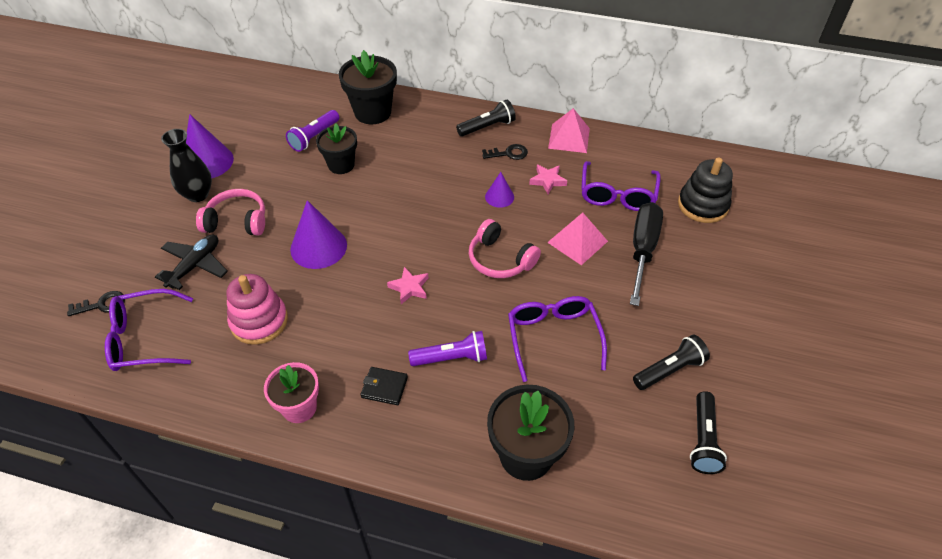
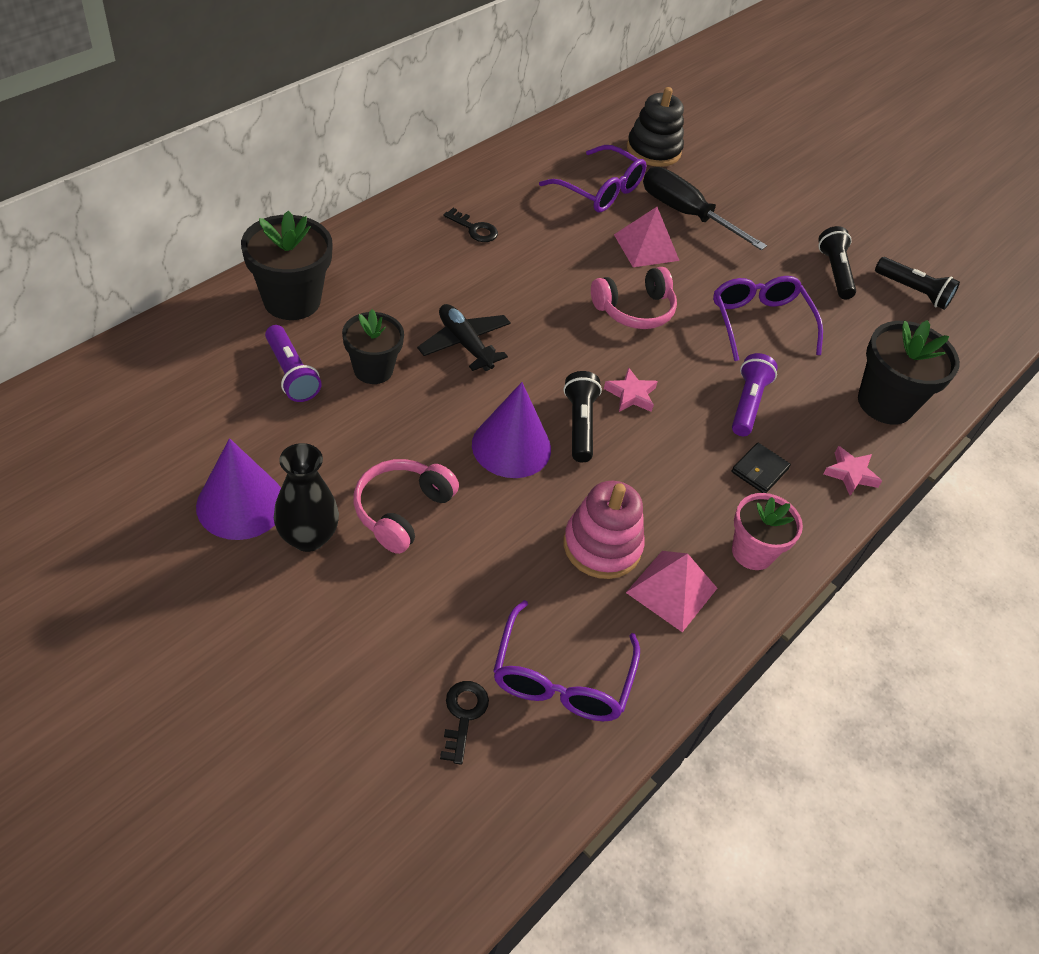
camera: 70 degrees left, 0 degrees up
(195, 266) = (458, 583): black plane -> black plane (465, 344)
(487, 127) = (414, 223): black flashlight -> black flashlight (579, 425)
(499, 197) = (540, 267): purple cone -> none
(508, 153) = (474, 229): black key -> black key turned 105 degrees clockwise
(547, 181) = (542, 223): pink star -> pink star (850, 474)
(553, 337) = (759, 322): purple glasses -> purple glasses turned 60 degrees clockwise
(569, 138) = (487, 177): pink pyramid -> pink pyramid (672, 590)

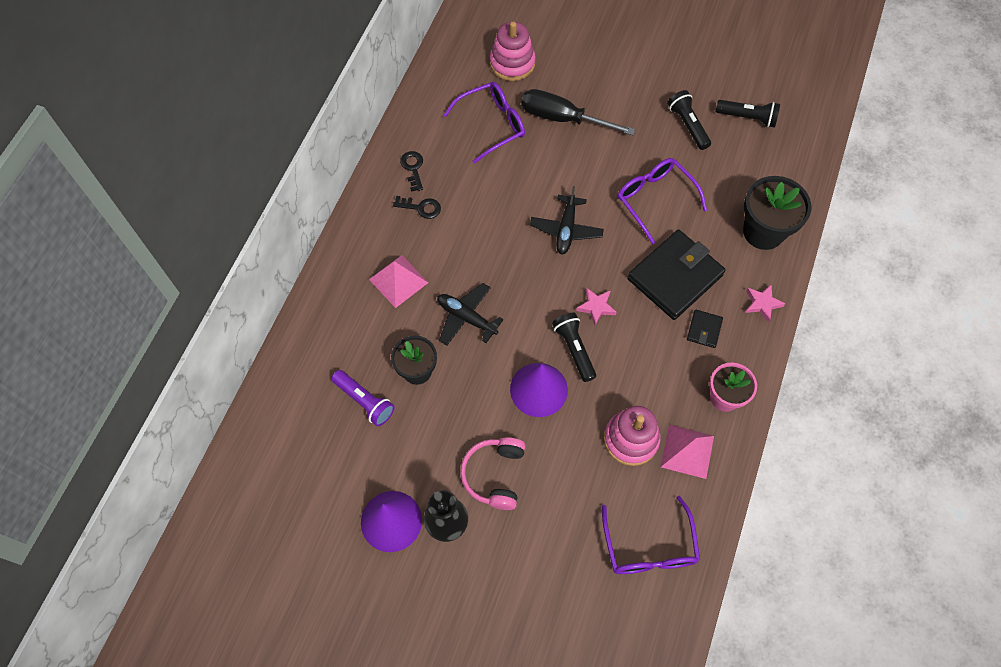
camera: 15 degrees left, 15 degrees up
(292, 300) = (329, 338): black flower pot -> none
(463, 715) = (604, 601): black key -> black key (413, 168)
(600, 191) = (492, 124): purple glasses -> purple glasses turned 45 degrees counterclockwise
(634, 310) = (566, 229): pink headphones -> black plane
(646, 247) = (549, 165): pink pyramid -> pink pyramid (398, 281)
(653, 150) = (512, 63): black stacking toy -> pink stacking toy
(747, 404) = (675, 277): purple flashlight -> black wallet

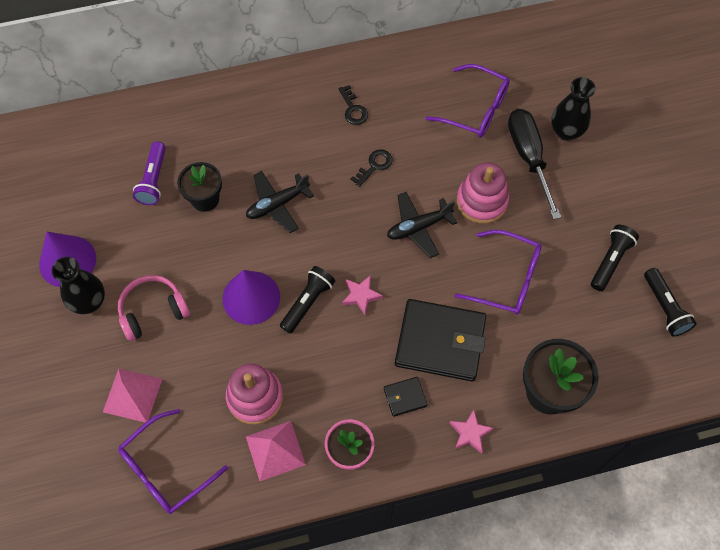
camera: 55 degrees right, 0 degrees up
(398, 281) = (274, 136): pink pyramid -> pink pyramid (132, 395)
(413, 168) = (385, 80): black key -> black key (374, 166)
(466, 318) = (277, 204): black plane -> black plane turned 120 degrees counterclockwise
(512, 63) = (551, 85): pink stacking toy -> pink stacking toy (482, 201)
(560, 81) = (566, 131): none -> black vase
(654, 199) = (507, 279): purple glasses -> purple glasses turned 90 degrees clockwise

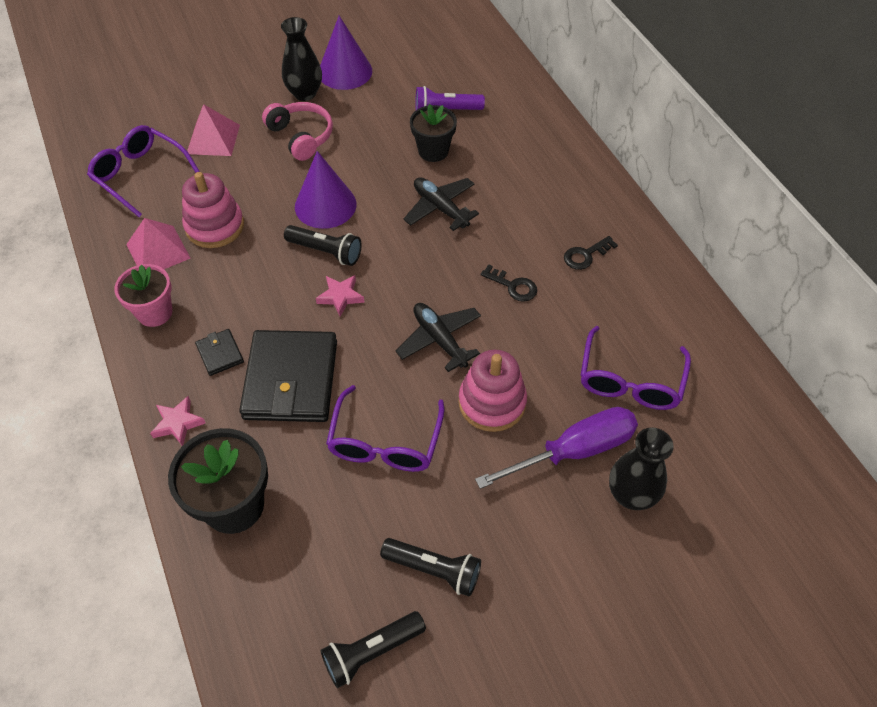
camera: 80 degrees right, 10 degrees down
(528, 156) = (575, 450): black screwdriver -> purple screwdriver

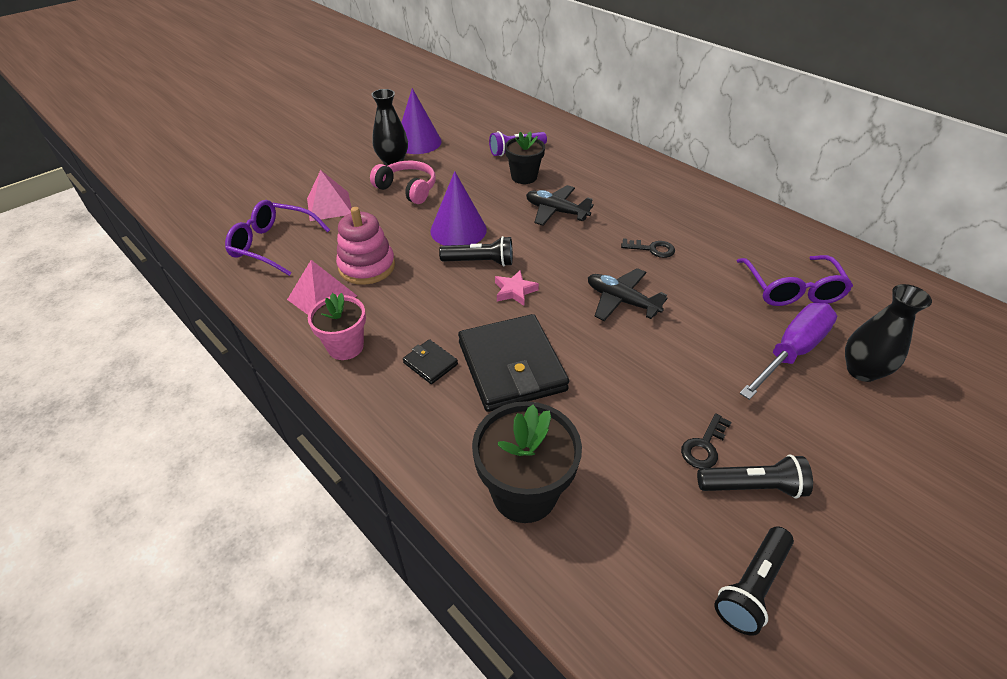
camera: 20 degrees left, 10 degrees down
(178, 423) = (422, 435): pink star -> none
(385, 442) = (631, 392): purple glasses -> none
(492, 402) = (698, 335): pink stacking toy -> none
(586, 255) = (691, 216): black key -> black key (704, 446)

